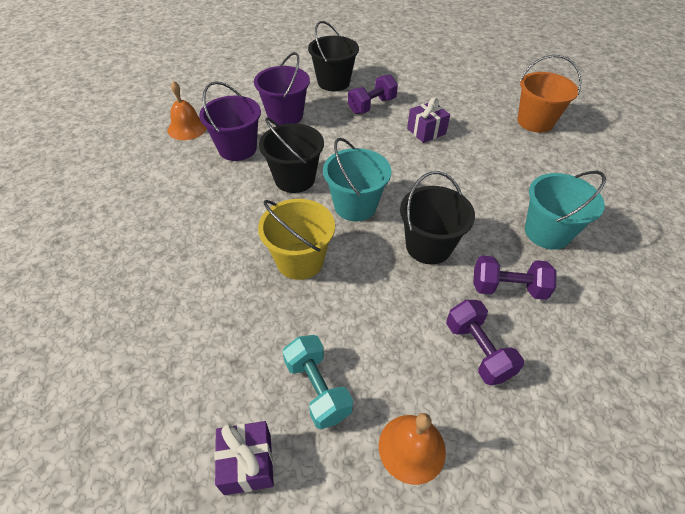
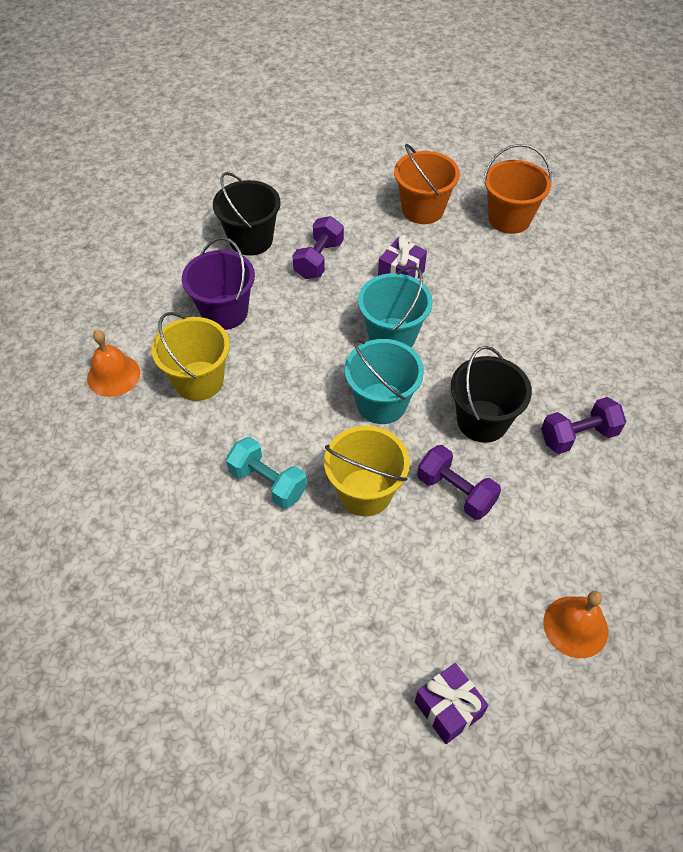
camera: 25 degrees left, 5 degrees up
(237, 148) = (199, 381): purple bucket -> yellow bucket
(294, 179) = (294, 395): black bucket -> none
(317, 389) = (465, 614): turquoise dumbbell -> turquoise dumbbell (268, 482)
(469, 98) = (422, 209): none -> orange bucket
(478, 350) = (583, 511): purple dumbbell -> purple dumbbell (455, 492)
(547, 232) = (584, 358): turquoise bucket -> turquoise bucket (392, 336)

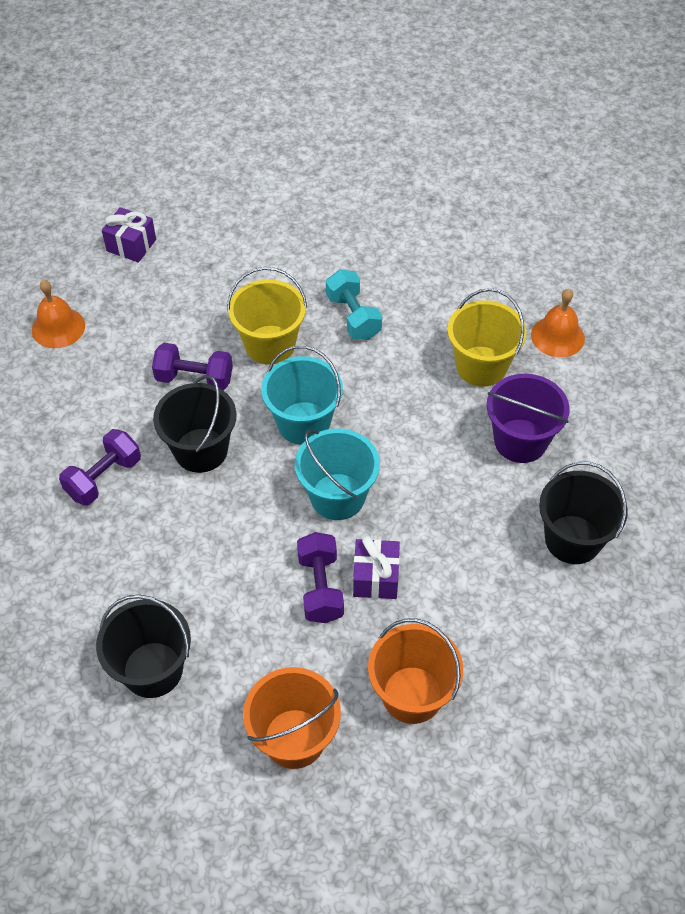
camera: 150 degrees right, 0 degrees up
(268, 482) = (353, 317): turquoise dumbbell -> turquoise dumbbell turned 60 degrees clockwise
(319, 260) = (479, 551): purple dumbbell -> purple dumbbell (320, 587)
(587, 288) = (153, 669): none -> black bucket

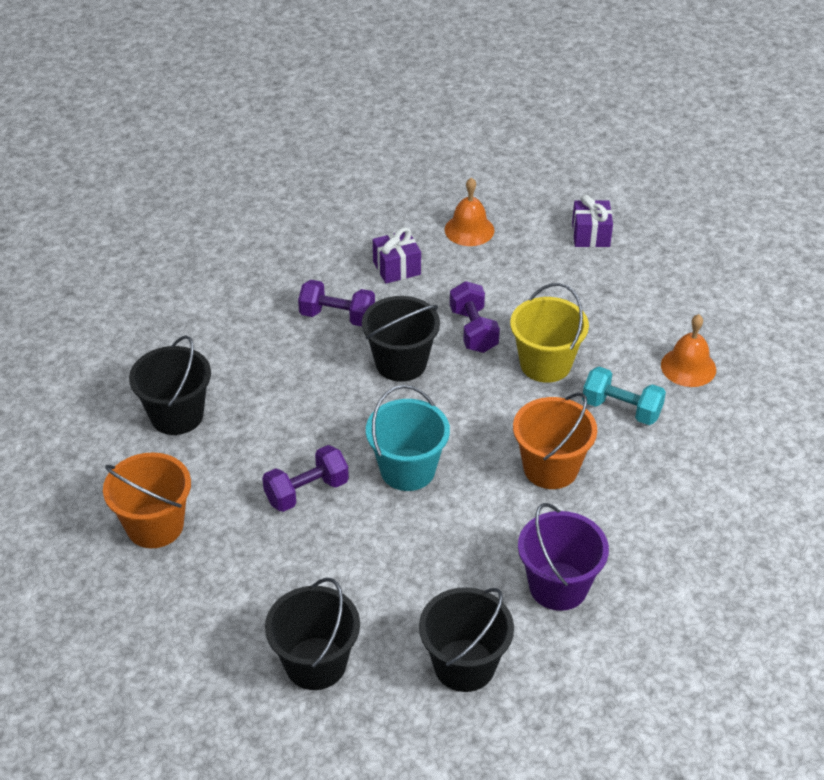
camera: 65 degrees right, 10 degrees down
(303, 423) = (473, 418): turquoise bucket -> none
(353, 317) = (621, 409): turquoise dumbbell -> turquoise dumbbell turned 75 degrees clockwise
(375, 577) = (337, 526): purple gift -> purple gift (396, 268)
(412, 694) = (231, 592): orange bucket -> orange bucket (550, 468)
(481, 366) = (631, 526): yellow bucket -> none
(525, 652) = (315, 663): none -> black bucket
(557, 336) = (717, 577): orange bell -> orange bell (688, 367)

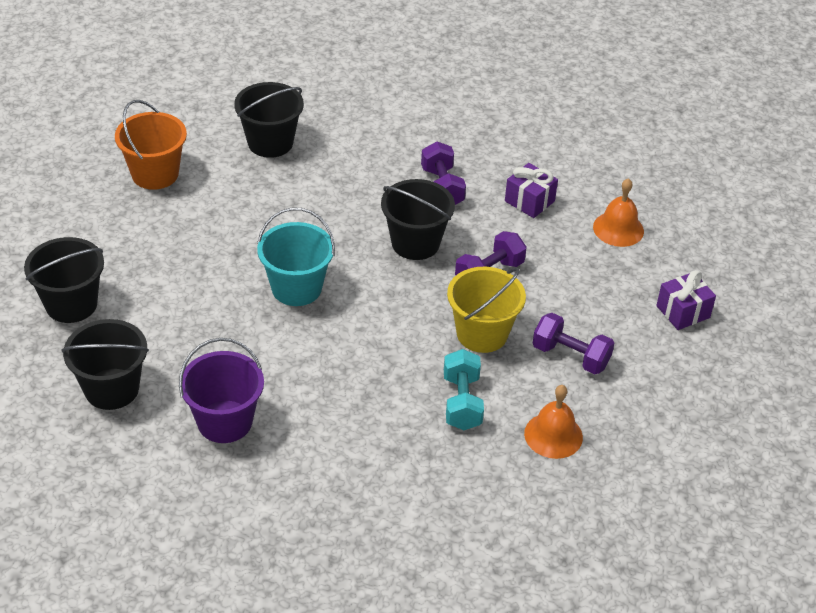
camera: 60 degrees right, 0 degrees up
(306, 491) = (237, 239): purple dumbbell -> purple dumbbell (570, 356)
(550, 468) = (356, 376): orange bucket -> none

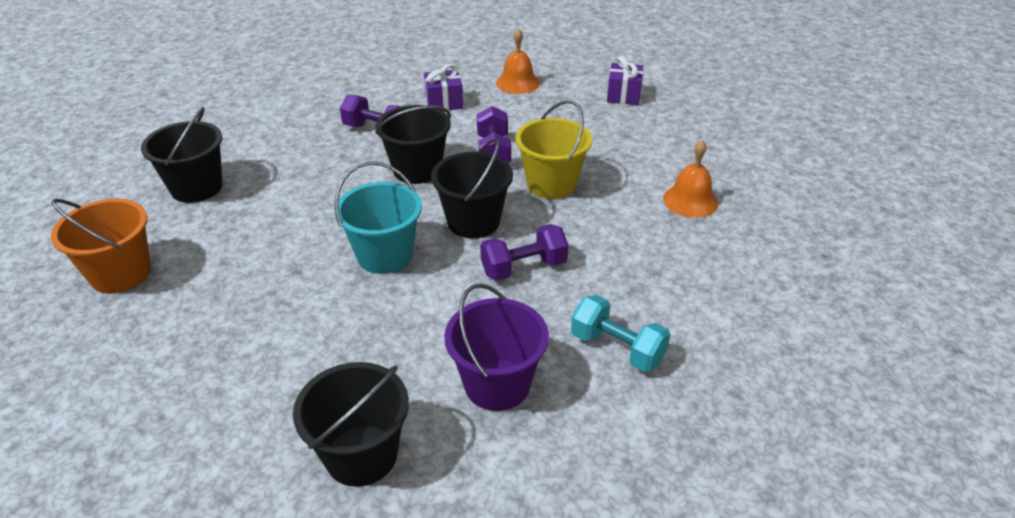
camera: 50 degrees left, 5 degrees down
(71, 304) = (201, 428): black bucket -> black bucket (473, 222)
(462, 402) = (614, 228): turquoise dumbbell -> turquoise dumbbell (617, 348)
(570, 356) = (618, 156): purple dumbbell -> purple dumbbell (524, 268)

